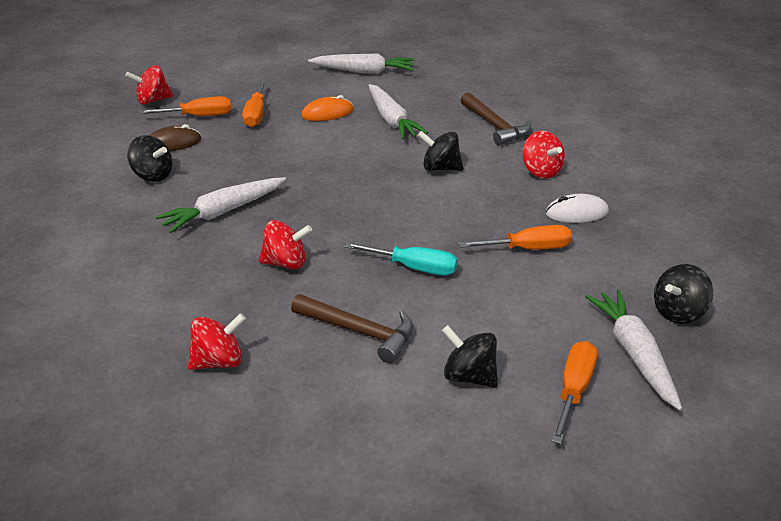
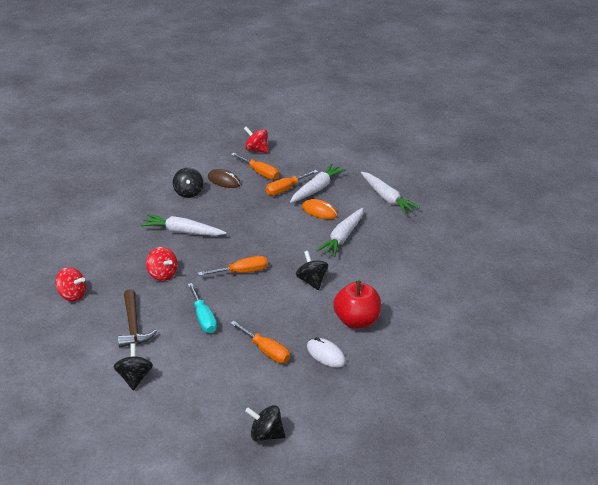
camera: 50 degrees right, 0 degrees up
(494, 126) = (388, 279): brown hammer -> none
(541, 171) = (356, 321): red spinning top -> red apple
(573, 390) = (157, 419): orange screwdriver -> orange screwdriver (242, 272)
(634, 354) = (209, 430): white carrot -> white carrot (316, 189)

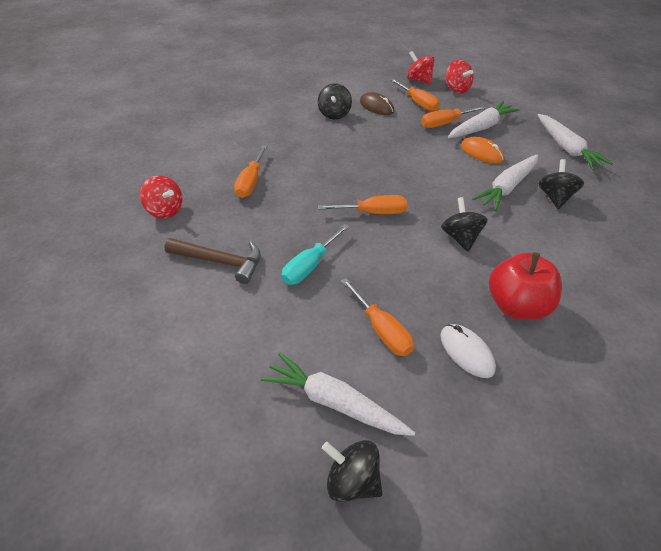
camera: 15 degrees right, 10 degrees up
(133, 326) = (220, 261): brown hammer -> brown hammer turned 75 degrees counterclockwise
(134, 377) = (194, 338): black spinning top -> black spinning top (555, 197)
(135, 262) = (251, 182): none -> orange screwdriver
(162, 274) = (277, 201): red spinning top -> red spinning top (457, 89)
(182, 232) = (315, 155): white carrot -> white carrot (334, 402)
(203, 318) = (310, 266): turquoise screwdriver -> turquoise screwdriver turned 45 degrees clockwise

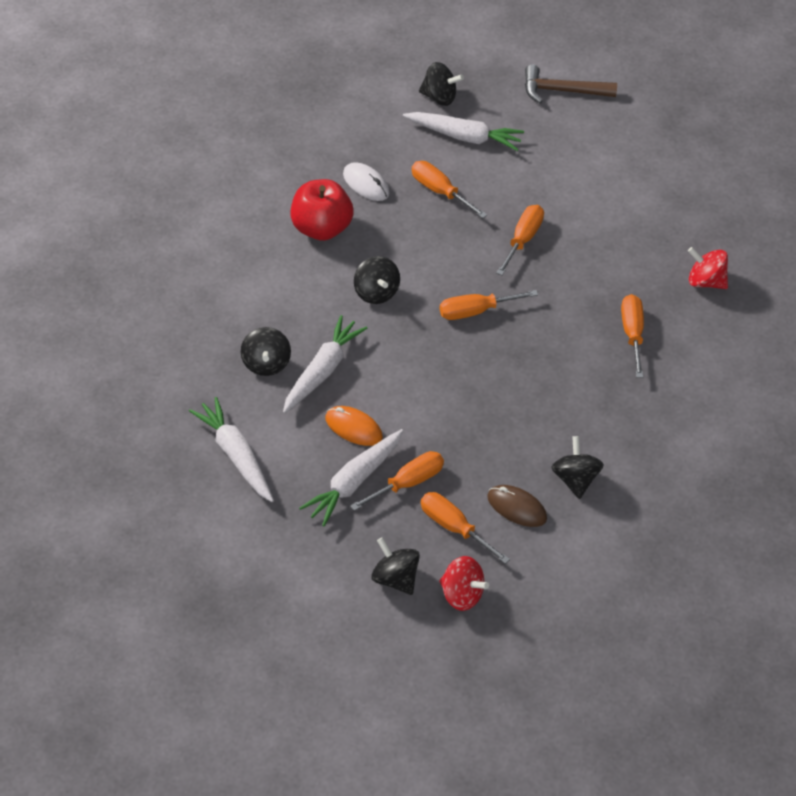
camera: 165 degrees right, 5 degrees up
(220, 261) = (611, 232): brown hammer -> brown hammer (562, 91)
(310, 266) = (522, 240): turquoise screwdriver -> orange screwdriver
(457, 89) = (395, 578): red spinning top -> black spinning top

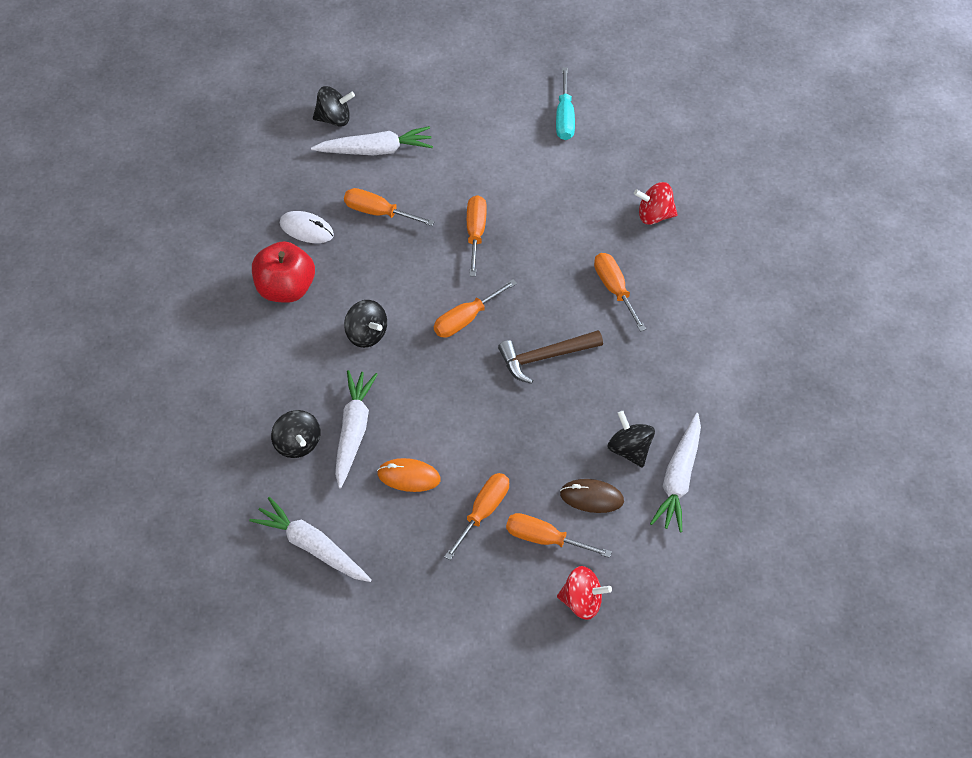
camera: 20 degrees left, 5 degrees up
(354, 482) = (434, 530): white carrot -> white carrot (679, 479)
(395, 578) = (515, 610): black spinning top -> none
(562, 91) = (443, 74): brown hammer -> brown hammer (545, 357)
(660, 166) = (564, 117): none -> turquoise screwdriver

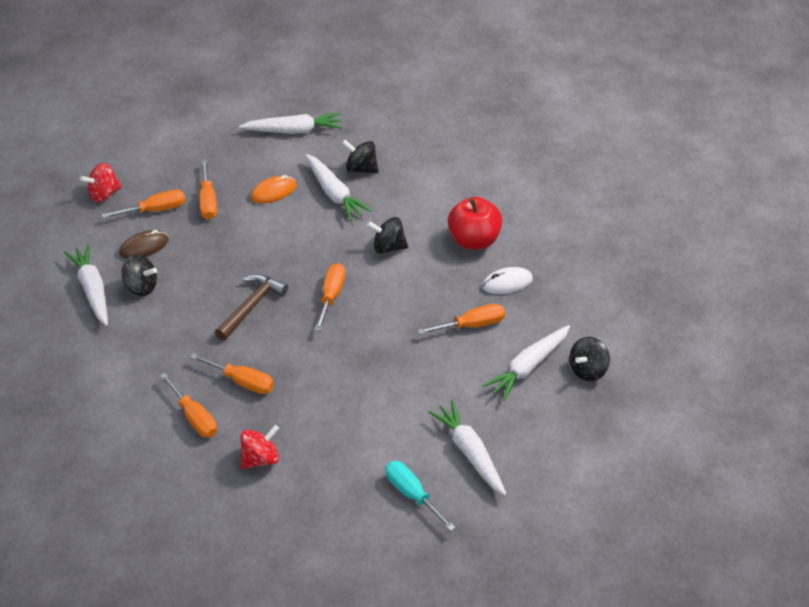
camera: 140 degrees right, 10 degrees down
(475, 233) = (386, 356): orange screwdriver -> orange screwdriver (194, 417)
(492, 118) = (470, 453): none -> white carrot

